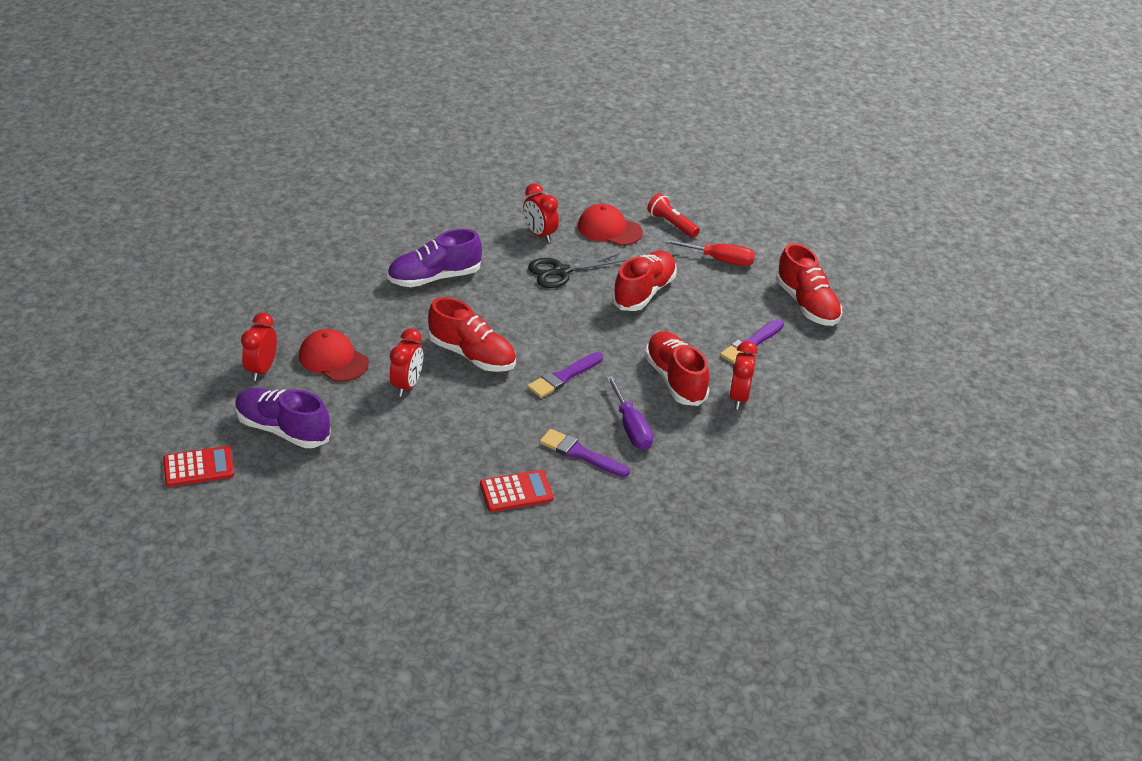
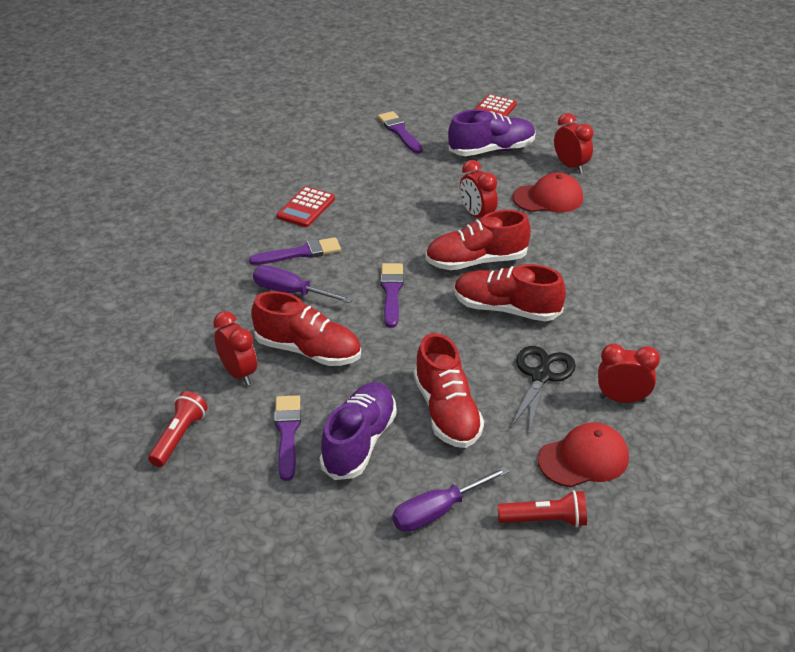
camera: 135 degrees right, 0 degrees up
(311, 511) = (400, 132): none -> purple brush
(434, 278) = (610, 294): purple shoe -> purple shoe (359, 442)
(718, 260) = (438, 511): red screwdriver -> purple screwdriver
(806, 304) = (286, 526): red shoe -> red shoe (506, 309)
(820, 386) = (179, 437): none -> red flashlight

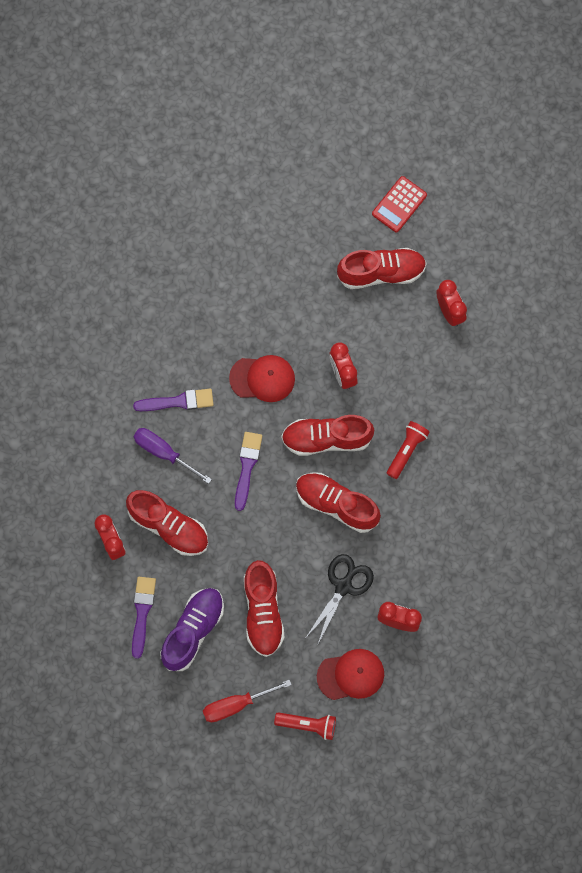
camera: 10 degrees right, 35 degrees up
(179, 437) = (63, 603): red flashlight -> red flashlight (406, 451)
(306, 208) = (191, 336): red calculator -> none
(400, 132) = (299, 226): purple brush -> none
(438, 511) = (236, 704): purple screwdriver -> red screwdriver
(491, 150) = (381, 273): purple shoe -> red shoe
(548, 198) = (414, 359): red cap -> red cap (262, 378)

